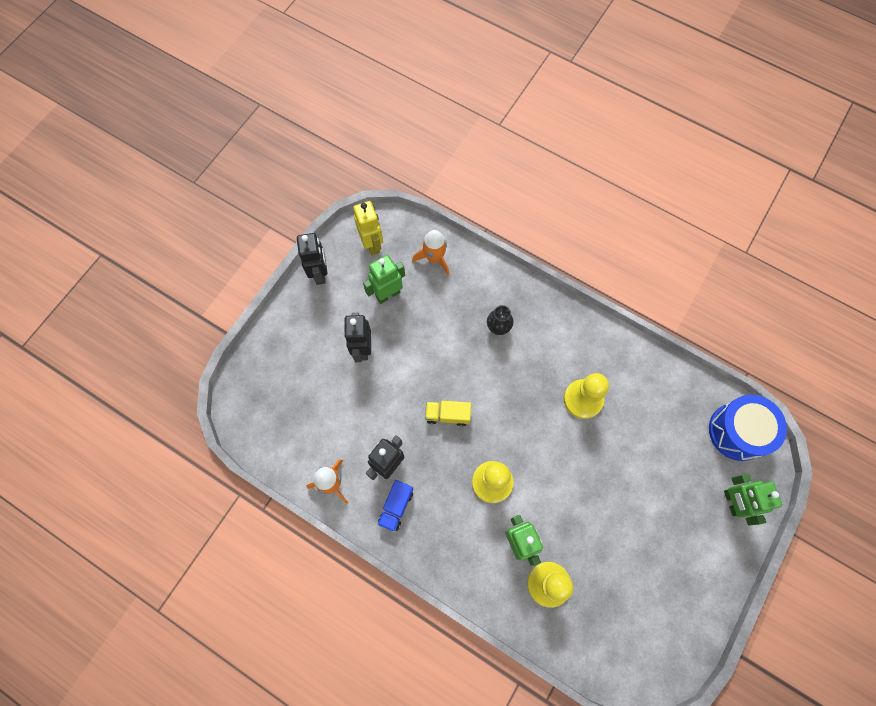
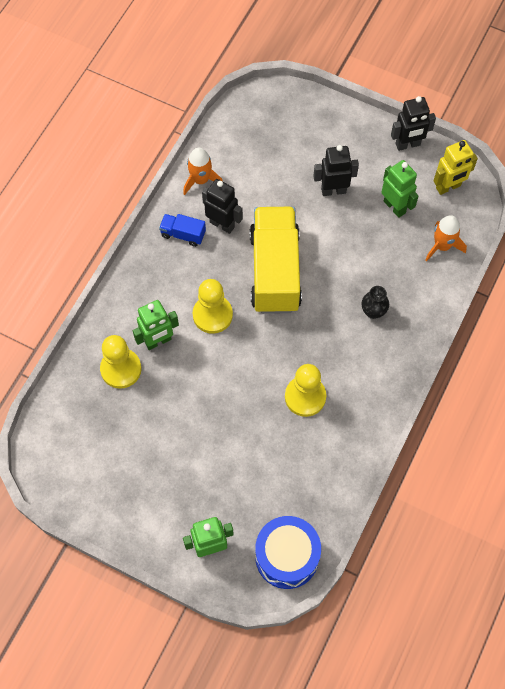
camera: 85 degrees right, 5 degrees down
(447, 415) = (275, 271): yellow truck -> yellow truck, size x2.35

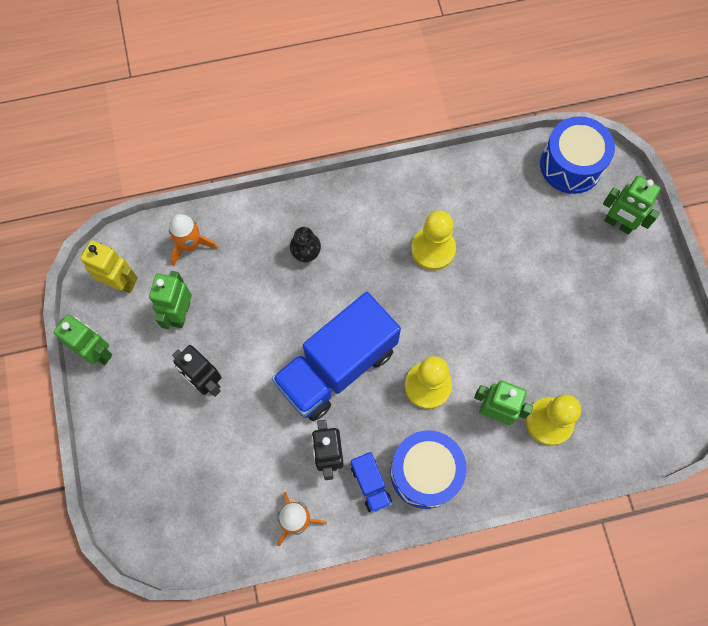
camera: 130 degrees left, 5 degrees up
(160, 270) = (425, 472): none -> blue drum
(275, 271) = (337, 367): yellow truck -> blue truck
(408, 145) = (97, 352): black robot -> green robot

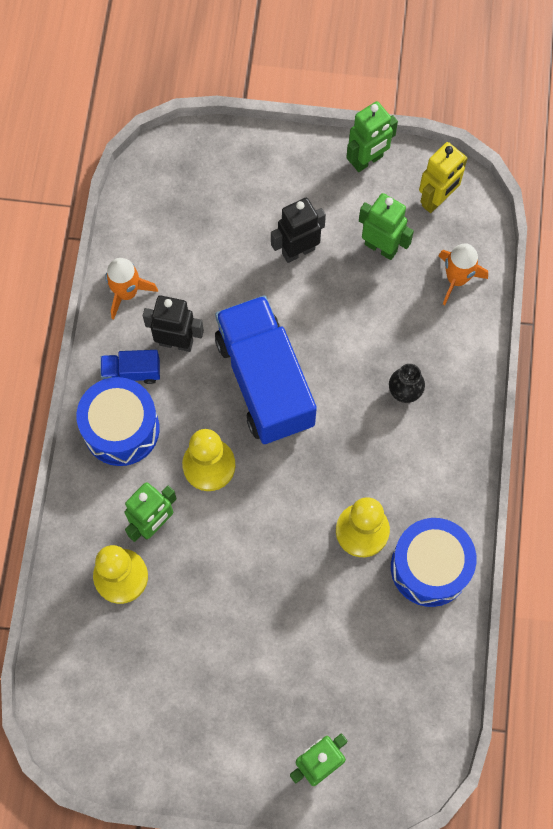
camera: 110 degrees right, 0 degrees up
(571, 165) = (415, 741): blue drum -> blue drum (429, 567)

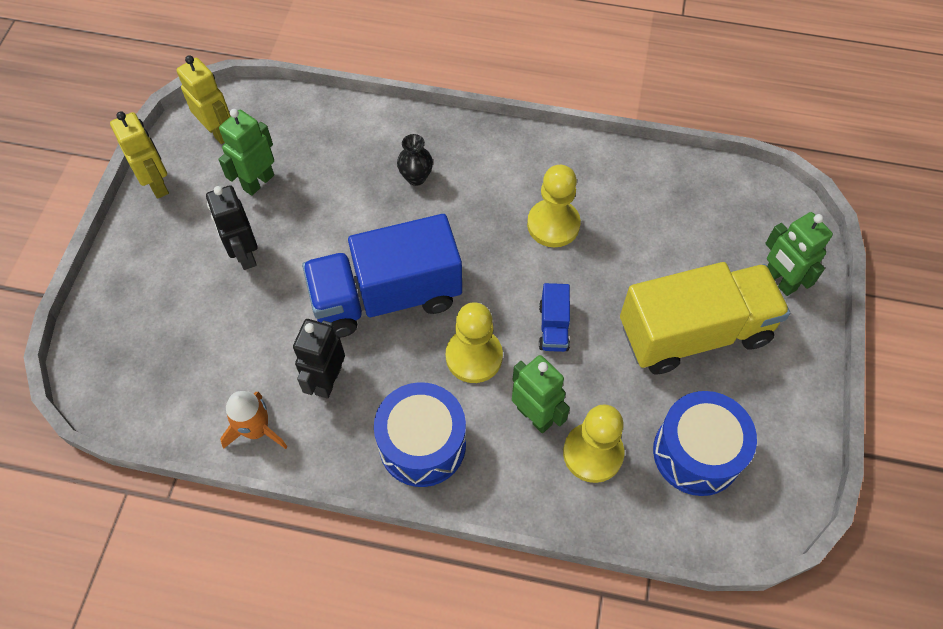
camera: 85 degrees left, 10 degrees down
(132, 372) = (356, 429): blue truck -> blue truck (553, 327)
(250, 672) = (694, 333): none -> yellow truck
(367, 160) = (158, 184): green robot -> yellow robot
(429, 567) = (591, 174): blue drum -> blue drum (696, 453)
(456, 279) = (306, 125): orange rocket -> none

